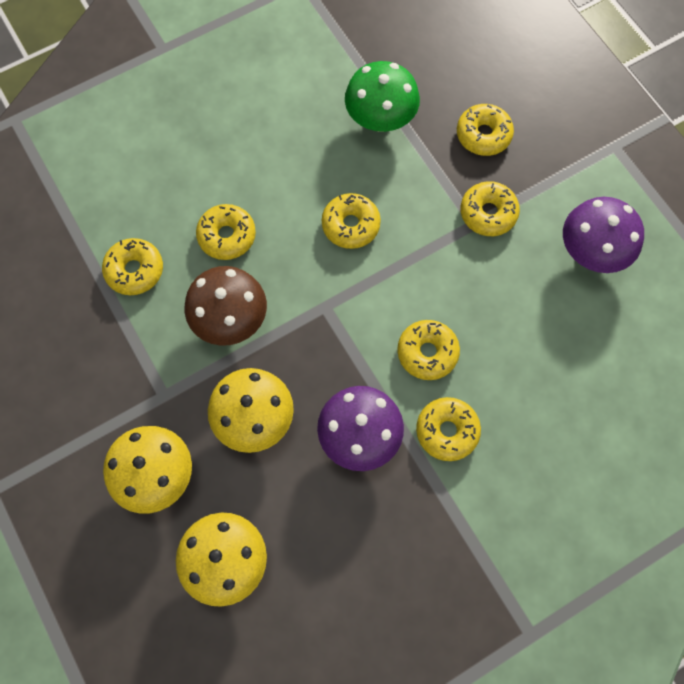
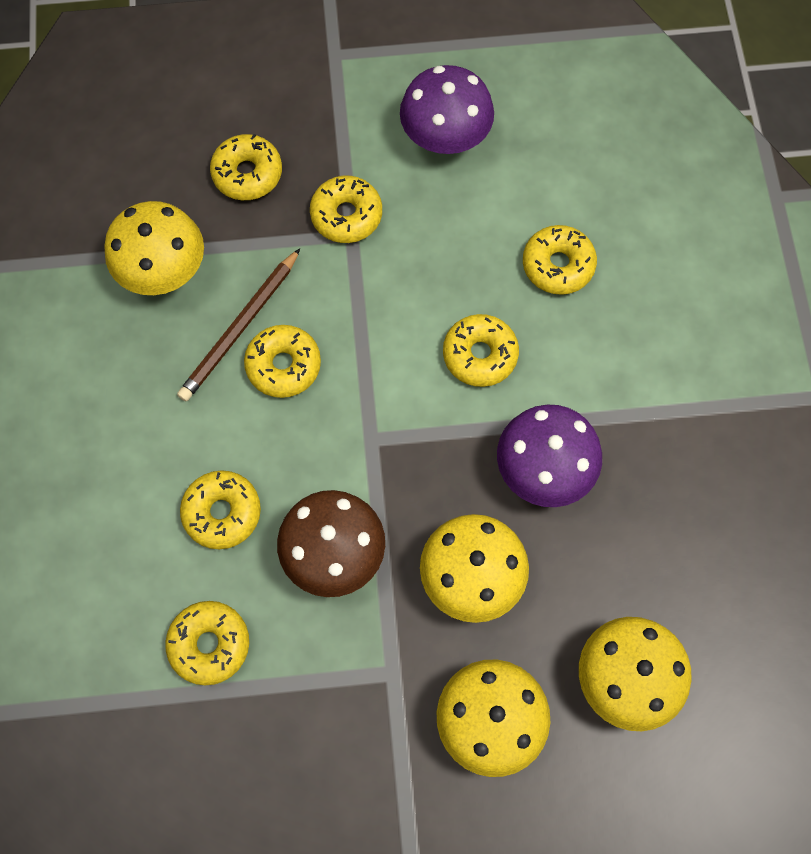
camera: 65 degrees left, 0 degrees up
(364, 185) = (240, 328): none -> brown pencil
(380, 119) = (164, 271): green mushroom -> yellow mushroom
(447, 431) = (577, 376): yellow donut -> yellow donut (558, 265)

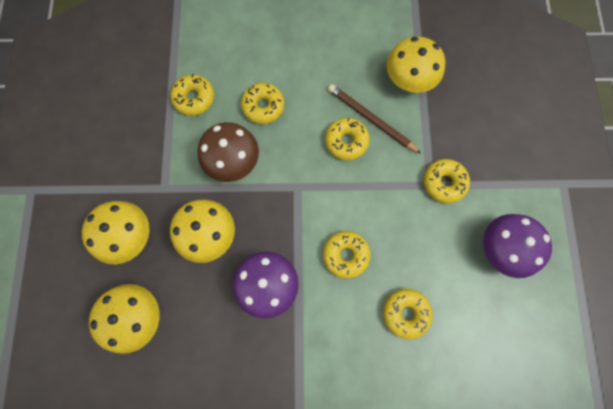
camera: 95 degrees right, 5 degrees up
(247, 174) = (473, 127): yellow donut -> none

